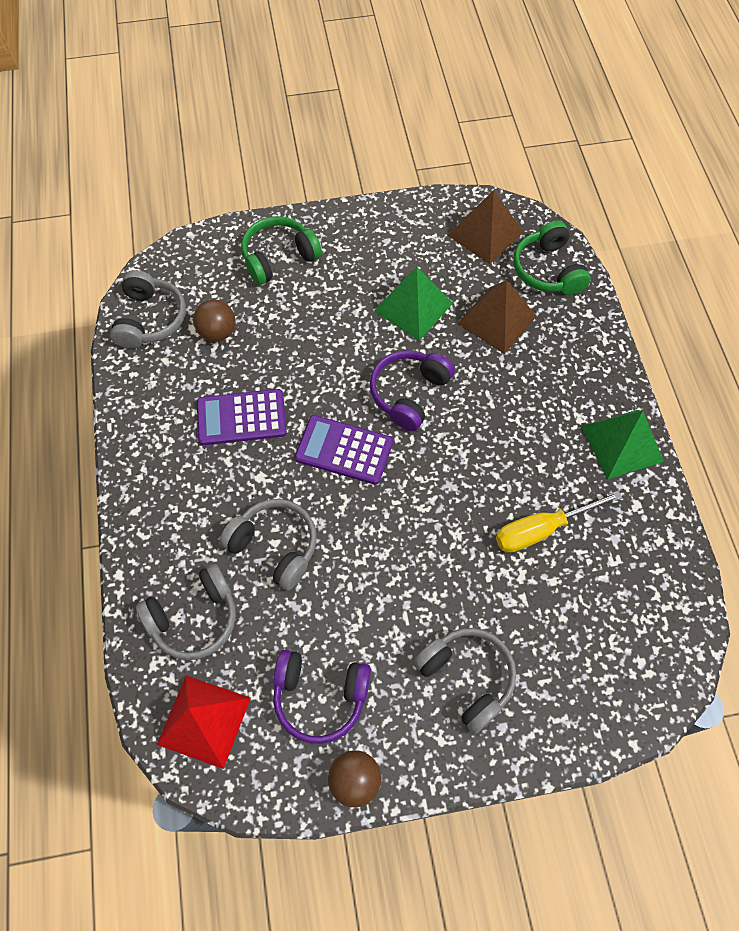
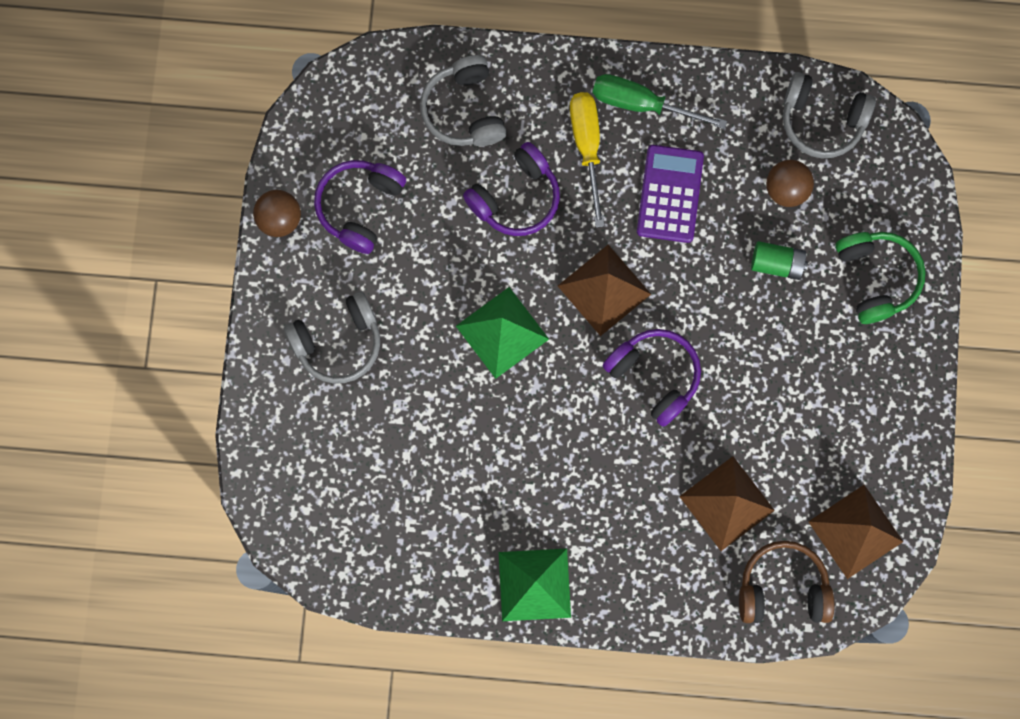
camera: 105 degrees right, 15 degrees up
(159, 459) = (641, 104): none -> green screwdriver
(204, 720) = (368, 102): red pyramid -> none
(275, 546) = (516, 198): grey headphones -> purple headphones
(285, 326) = (776, 264): none -> green battery
(344, 450) = (604, 290): purple calculator -> brown pyramid
(413, 307) = (768, 413): green pyramid -> green pyramid (502, 332)
(541, 529) = (462, 463): yellow screwdriver -> yellow screwdriver (587, 147)
(547, 270) = (782, 587): green headphones -> brown headphones

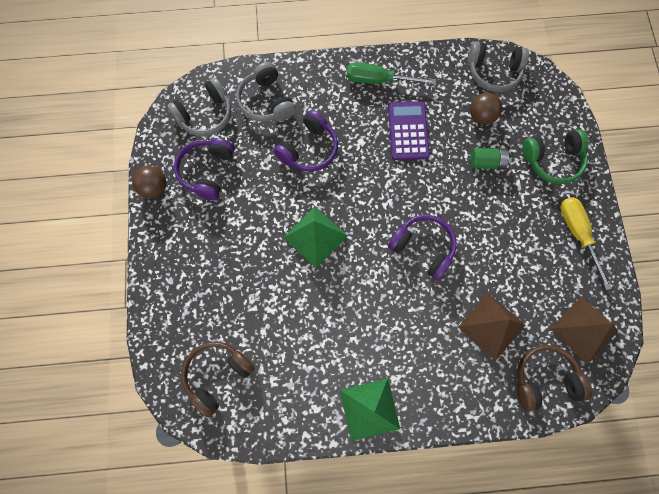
camera: 10 degrees left, 5 degrees down
(335, 503) = (217, 375): none -> brown headphones
(338, 342) = (204, 262): grey headphones -> grey headphones (205, 115)
(587, 147) = (349, 111): yellow screwdriver -> yellow screwdriver (577, 234)
(604, 290) = (378, 197): brown pyramid -> none
(876, 278) = (552, 160): green headphones -> green headphones turned 105 degrees clockwise

